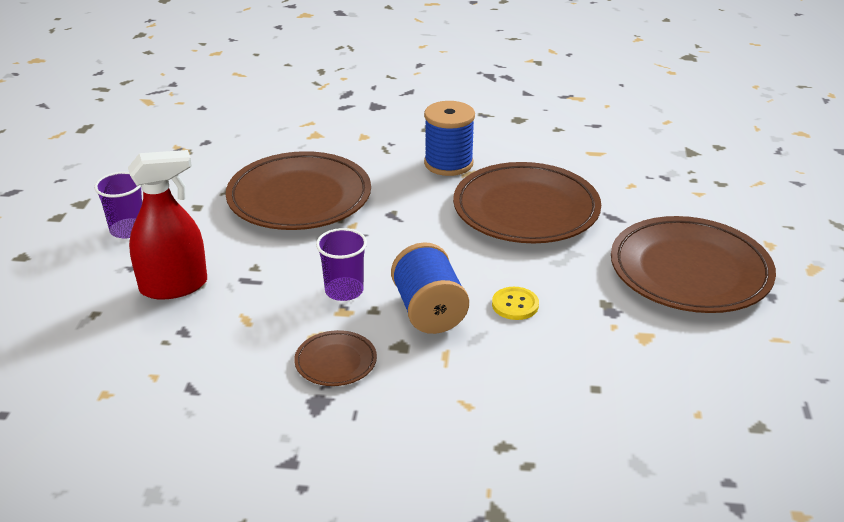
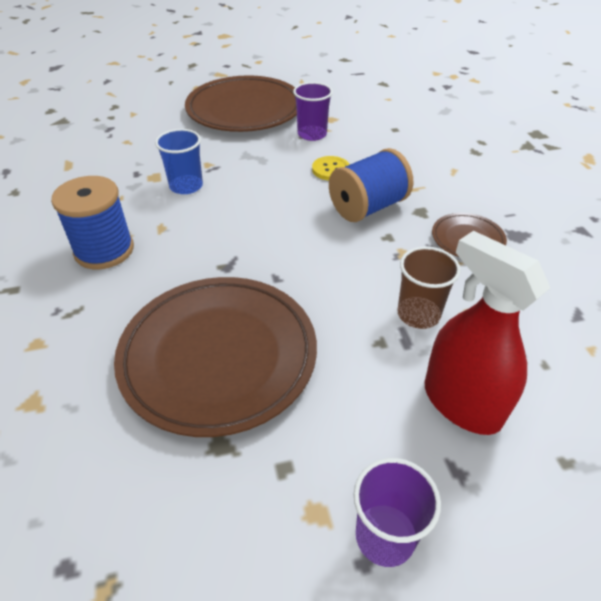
camera: 110 degrees left, 10 degrees up
(266, 295) = (418, 314): none -> brown cup
(344, 291) = (374, 262): purple cup -> purple cup (312, 134)
(526, 209) = (186, 186): brown plate -> blue cup

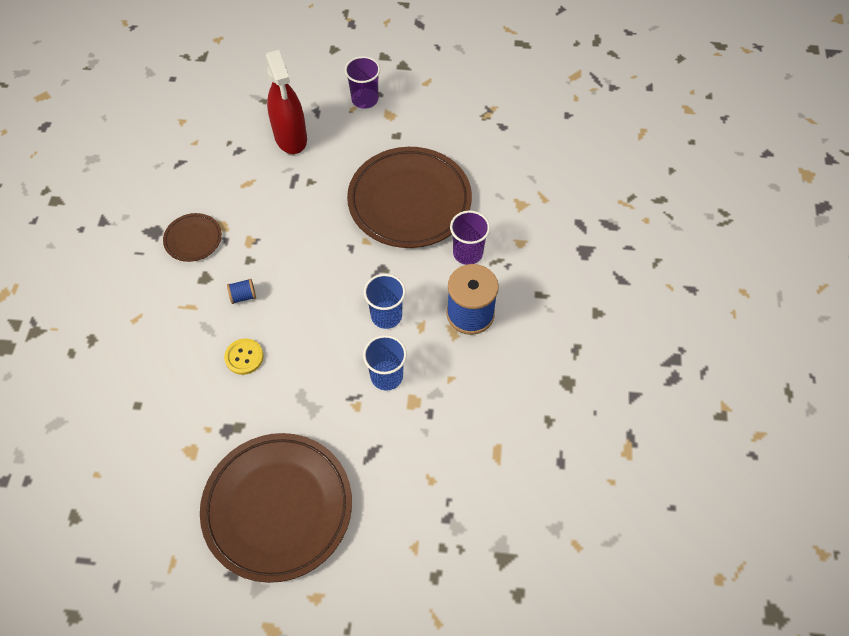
camera: 160 degrees left, 15 degrees up
(204, 227) = (386, 316): none -> blue cup
(312, 134) = (228, 425): purple cup -> purple cup (467, 253)
(368, 207) = (243, 296): blue spool -> blue spool, size x0.43
(418, 314) = (274, 192): brown cup -> none

